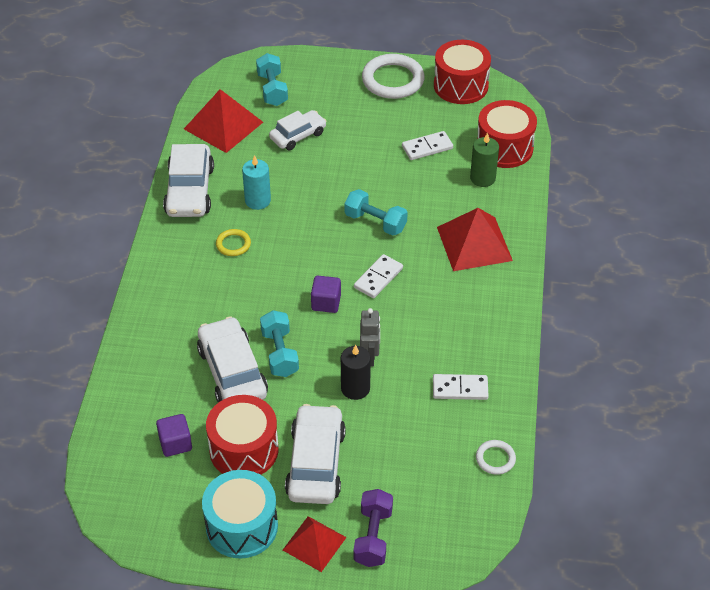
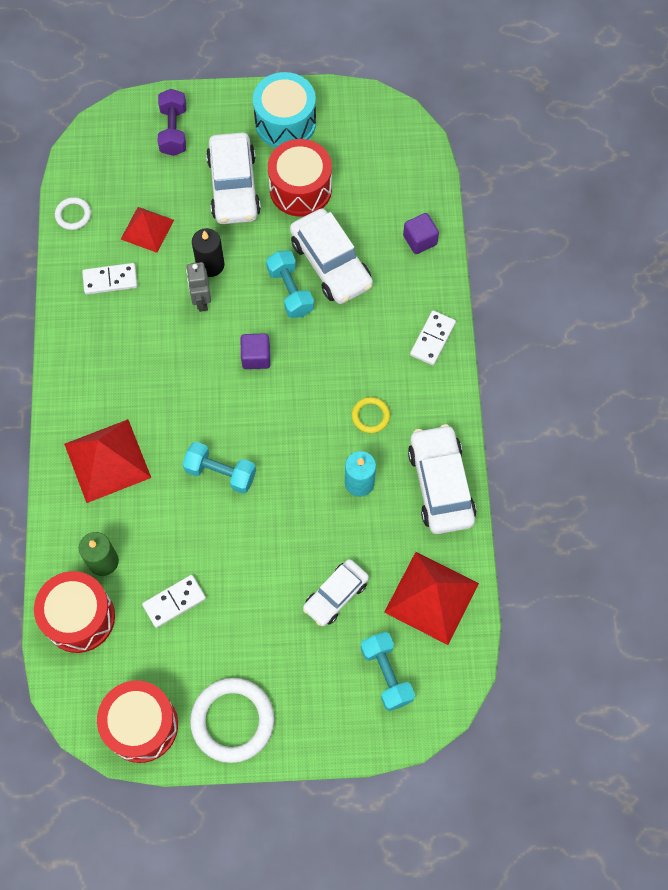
camera: 170 degrees right, 20 degrees up
(175, 443) = (363, 185): purple cube -> purple cube (420, 240)
(314, 543) = (221, 118): red pyramid -> red pyramid (147, 229)
(378, 278) = (206, 397): white domino -> white domino (432, 339)

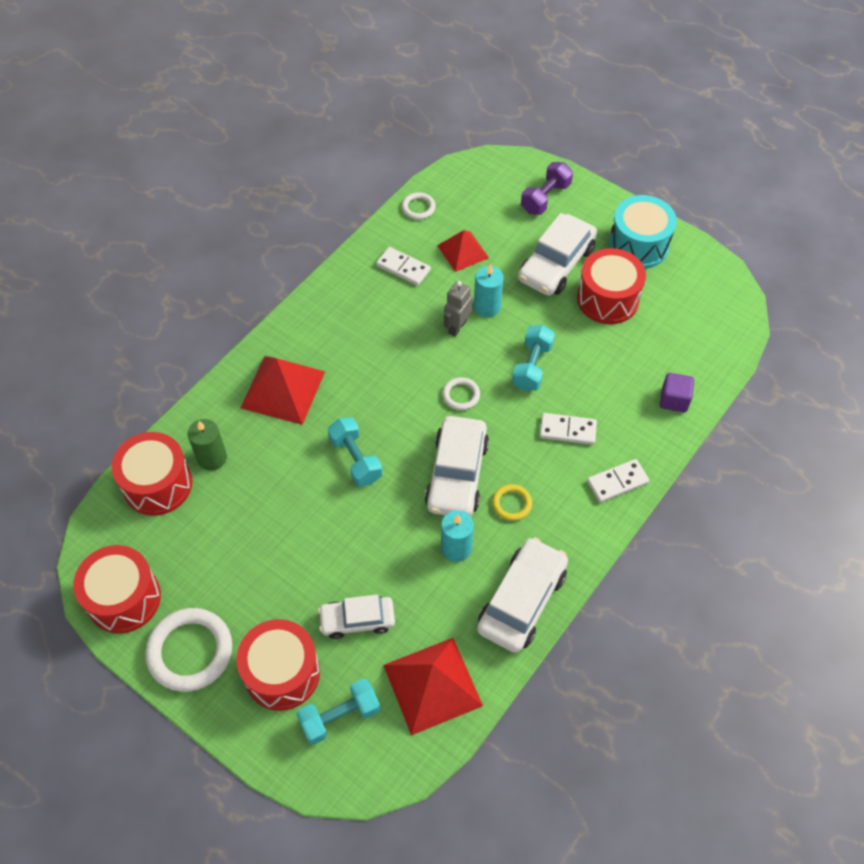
camera: 40 degrees right, 10 degrees down
(174, 601) = (233, 527): white domino -> white domino (567, 430)
(210, 265) = (487, 306): black candle -> turquoise candle
(256, 357) = (461, 395): purple cube -> white ring
(316, 679) = (282, 673): none -> red drum
(331, 263) = (583, 368): white car -> white car (457, 474)
(386, 674) = (340, 716): turquoise dumbbell -> turquoise dumbbell turned 45 degrees clockwise

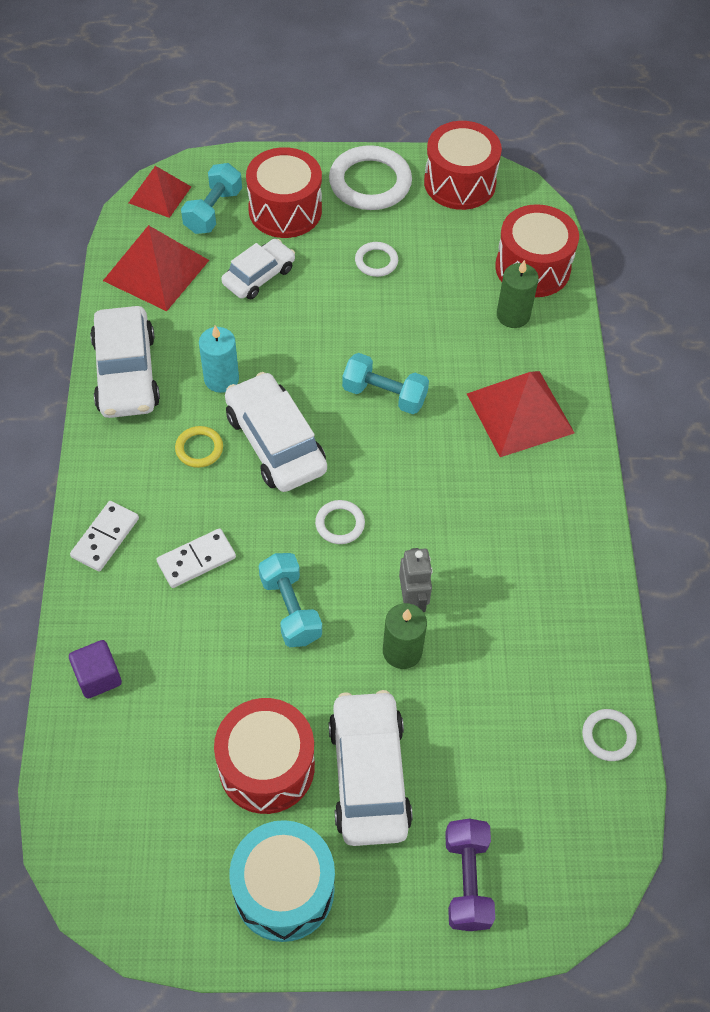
camera: 140 degrees right, 0 degrees up
(259, 570) = (376, 261): none -> white ring
(403, 268) = (542, 634): white domino -> none
(462, 251) = (496, 709): red pyramid -> red pyramid (160, 194)
(487, 306) = (402, 651): turquoise candle -> green candle

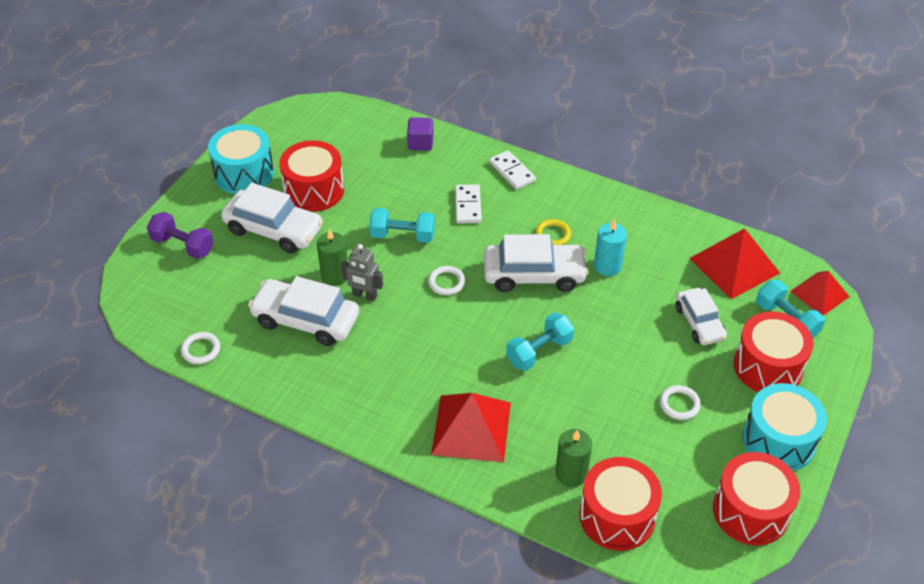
camera: 120 degrees right, 10 degrees down
(126, 373) = (640, 220): white car -> white car (306, 320)
(370, 182) = (778, 440): white ring -> turquoise drum

